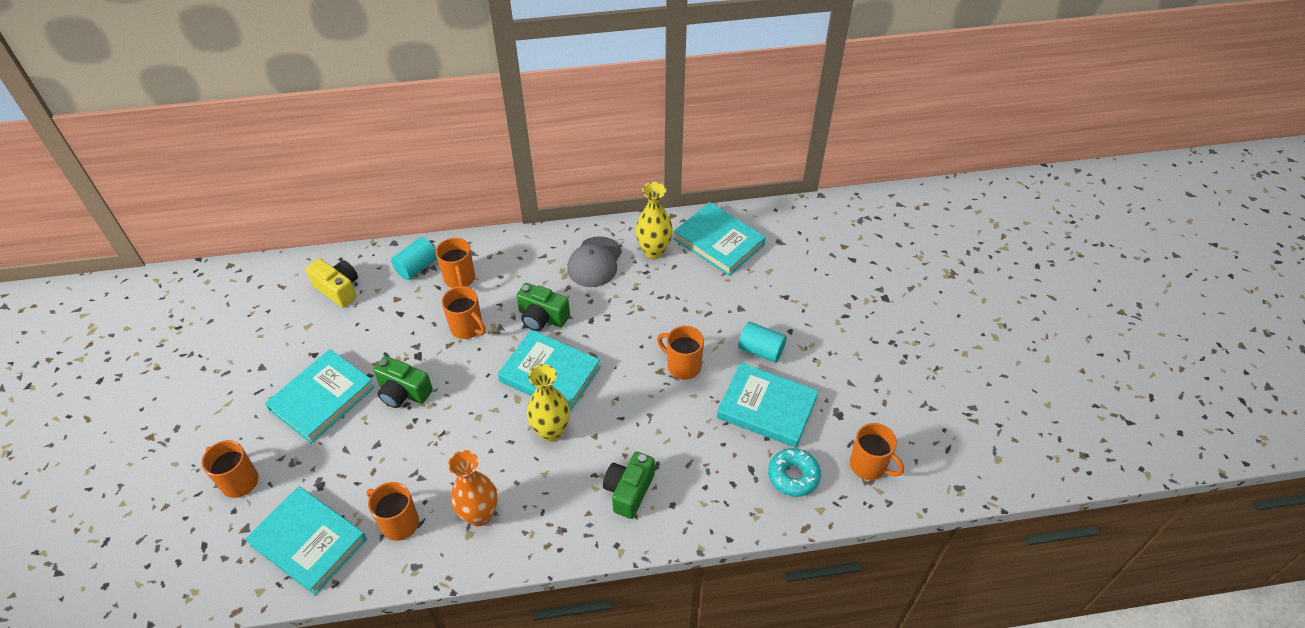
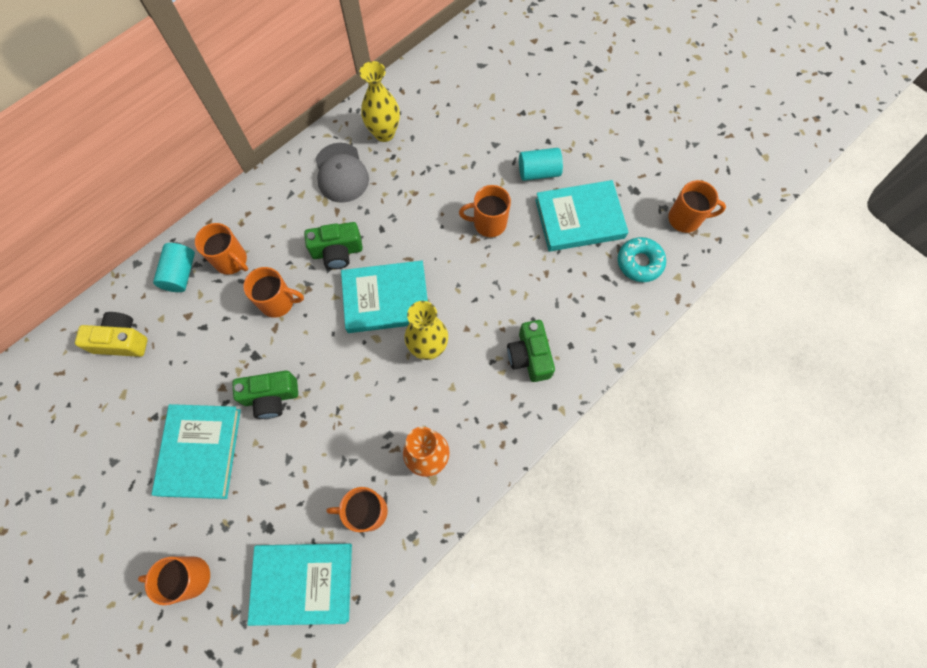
camera: 35 degrees left, 20 degrees up
(719, 242) = (432, 93): turquoise book -> none

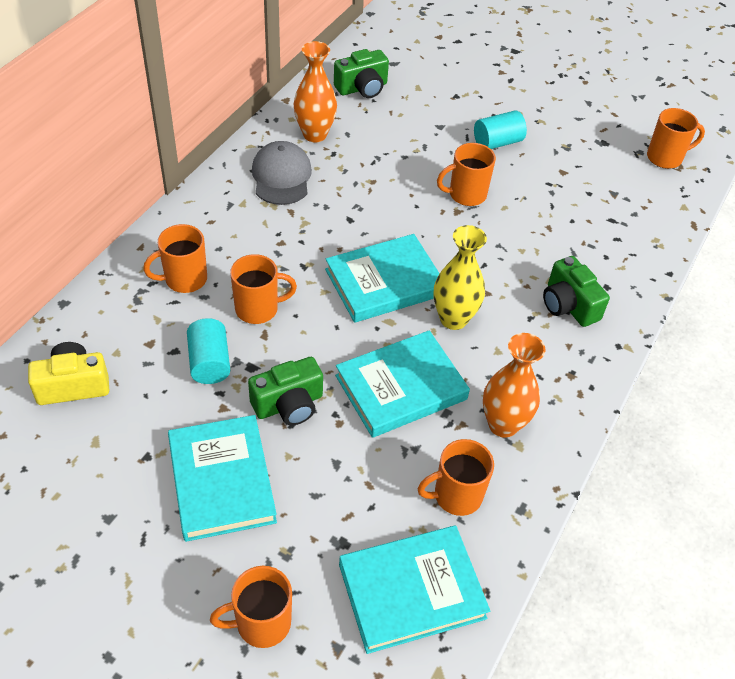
camera: 20 degrees left, 20 degrees down
(180, 273) = (125, 303): turquoise cylinder -> turquoise cylinder (210, 362)
(231, 261) = (184, 279): orange mug -> orange mug turned 135 degrees clockwise
(337, 252) = (308, 249): green camera -> green camera (362, 88)
(341, 173) = (281, 176): grey cap -> grey cap turned 150 degrees counterclockwise
(384, 133) = (315, 134): yellow vase -> orange vase
(579, 219) = (559, 175): turquoise book -> turquoise book (401, 387)
(639, 262) = (640, 201): turquoise donut -> none

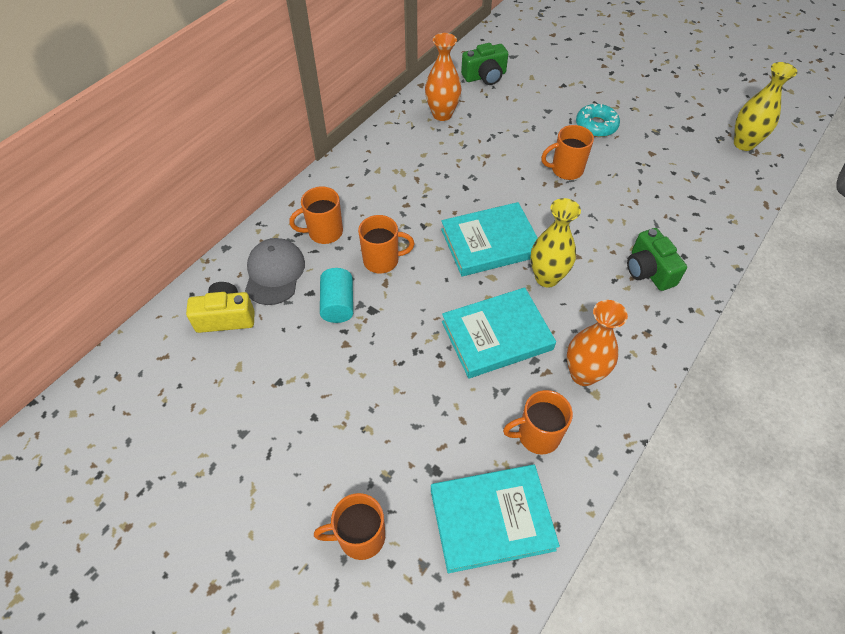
camera: 10 degrees right, 5 degrees up
(221, 481) = (338, 407): turquoise book -> none
(281, 176) = (411, 149): grey cap -> grey cap (274, 273)
(289, 404) = (400, 344): green camera -> none
(497, 142) = (596, 126): turquoise cylinder -> turquoise donut
(665, 158) = (744, 144): orange mug -> yellow vase

